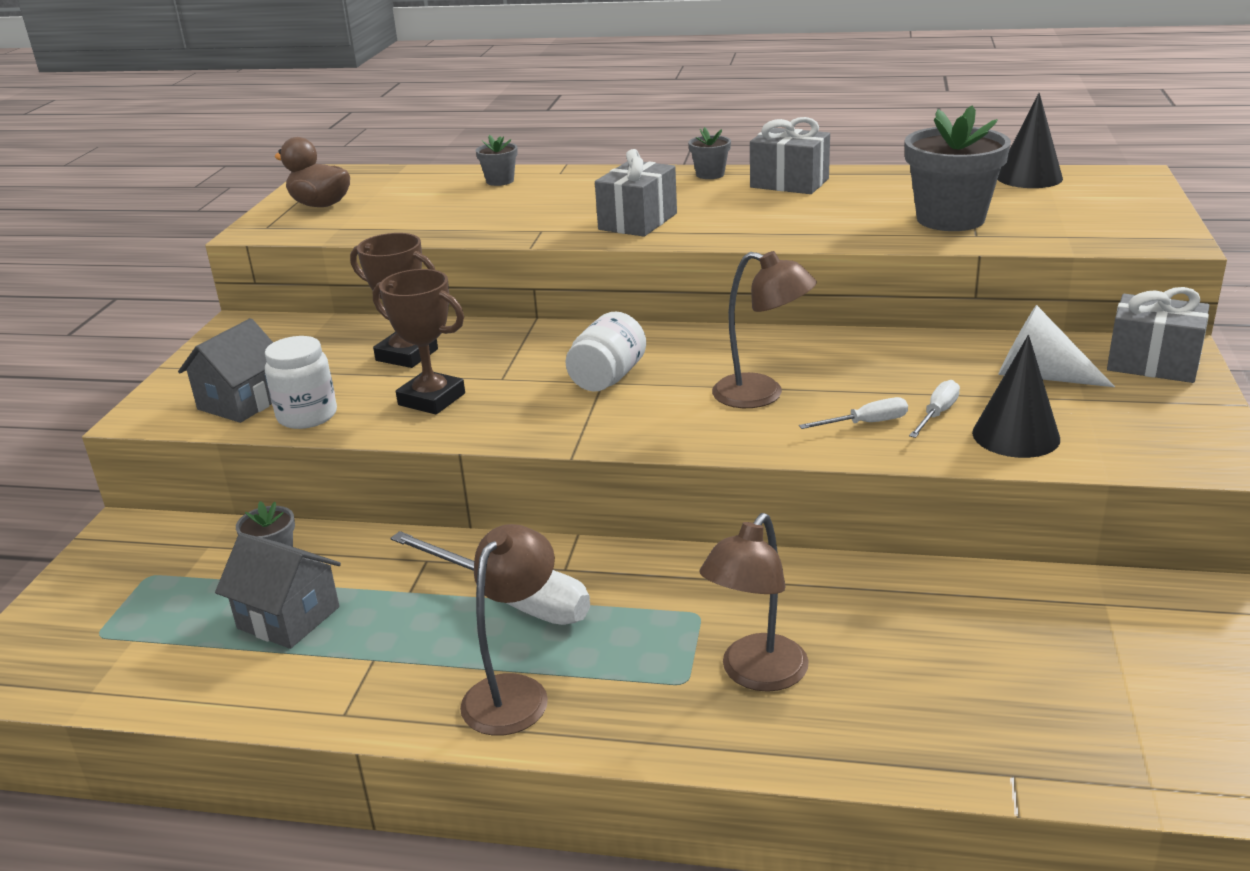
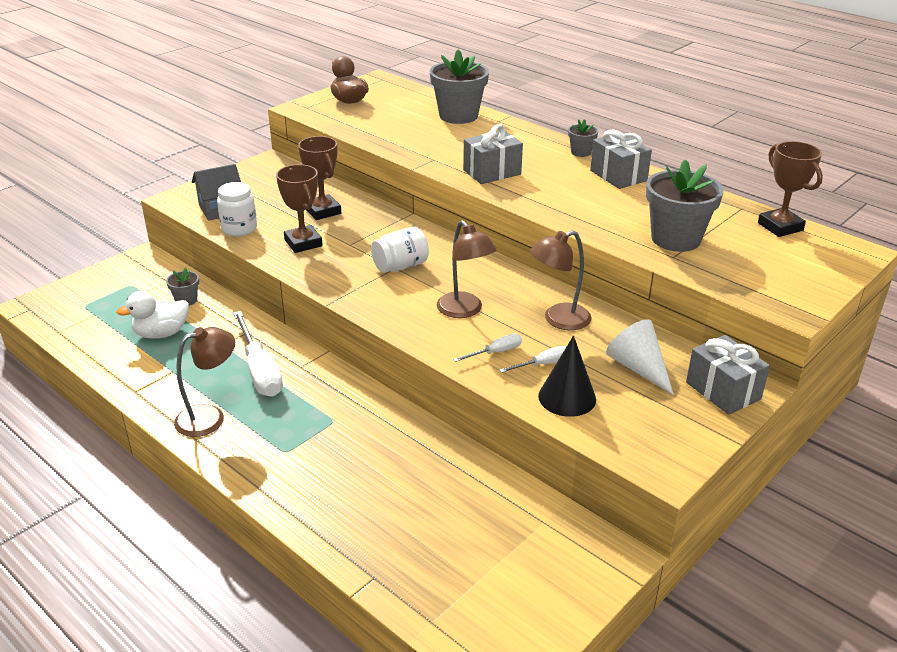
camera: 30 degrees right, 5 degrees up
(288, 617) = (161, 333): grey house -> white duck
(500, 181) = (458, 116): grey flower pot -> grey flower pot, size x2.08
(756, 675) = (320, 465): brown lamp -> brown lamp (558, 320)
(866, 423) = (495, 352): white screwdriver -> white screwdriver turned 45 degrees counterclockwise
(1029, 177) = (780, 227): black cone -> brown trophy

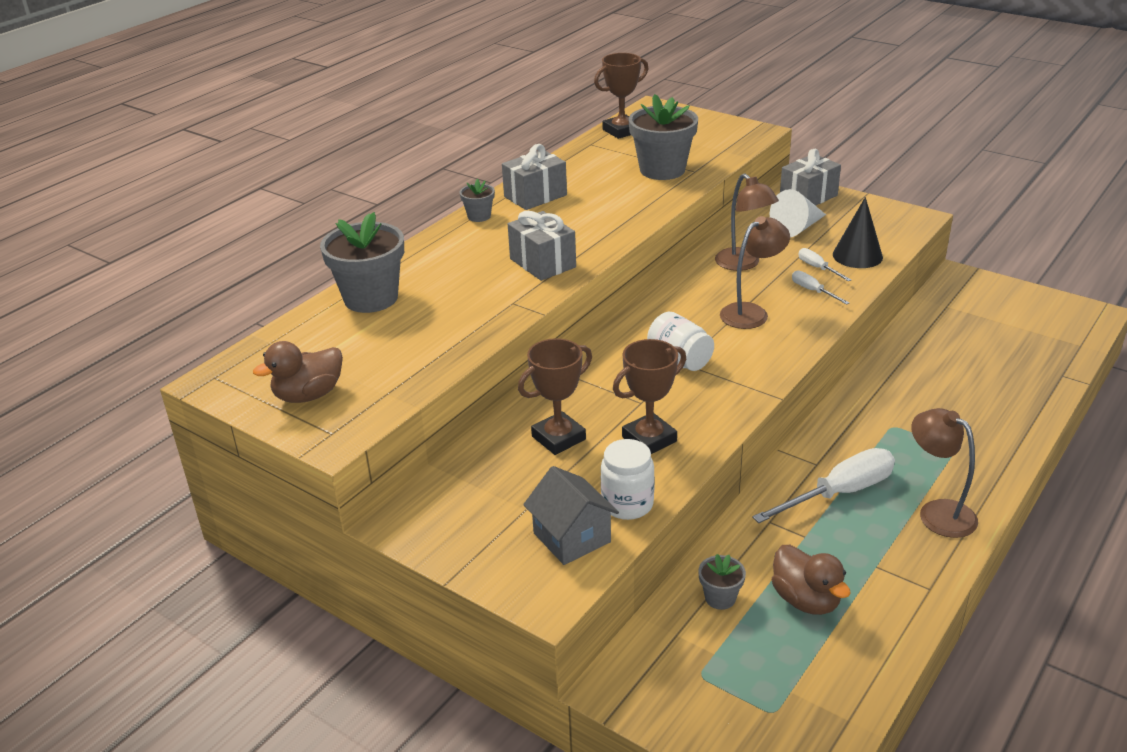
camera: 95 degrees left, 0 degrees up
(161, 333) = (806, 600): white duck -> brown duck

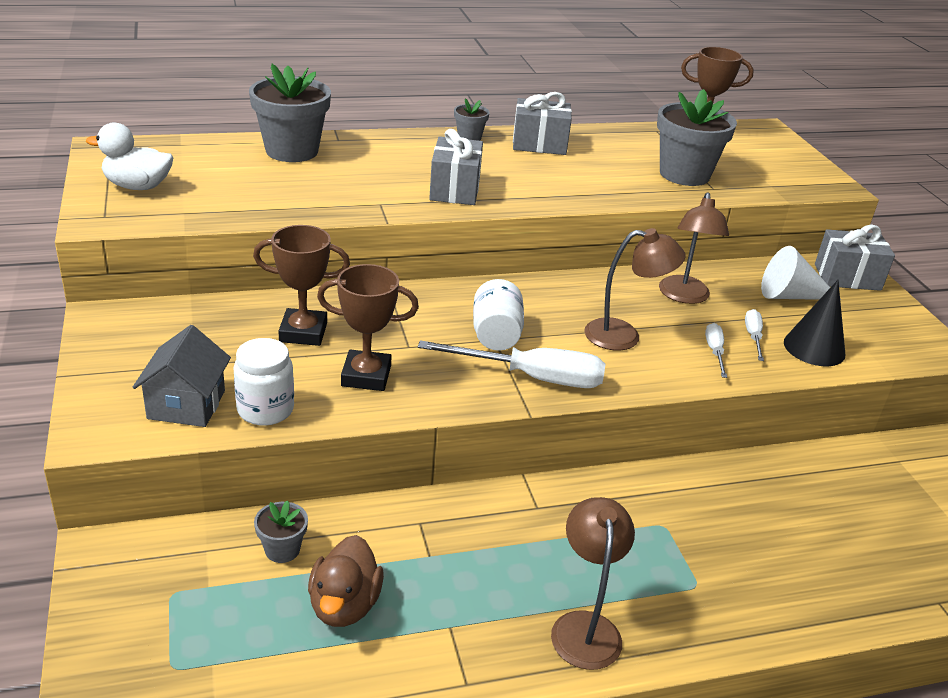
camera: 35 degrees right, 0 degrees up
(308, 395) = (138, 186): brown duck -> white duck
(839, 493) = (518, 544): white screwdriver -> white screwdriver (532, 378)

